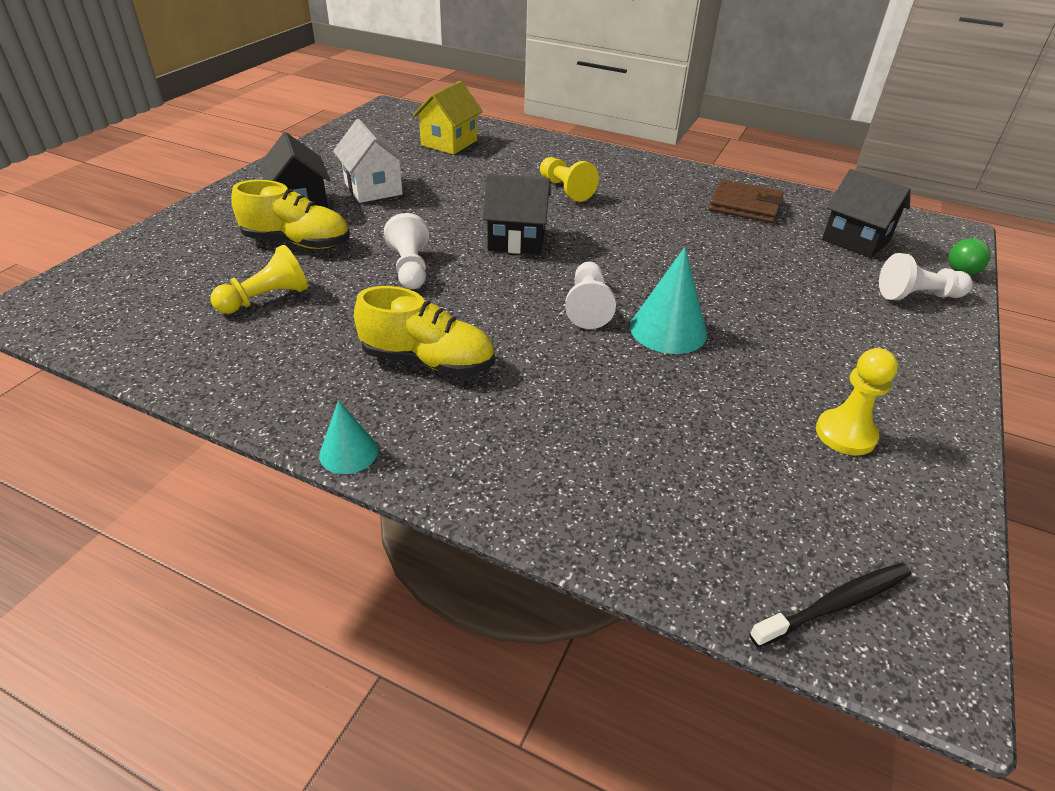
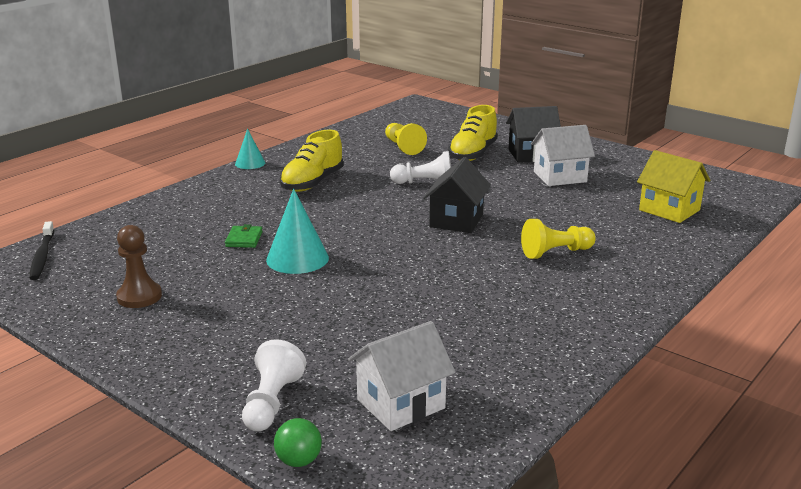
camera: 105 degrees right, 15 degrees down
(587, 307) = (344, 234): white pawn -> none
(643, 384) = (244, 239): none -> green wallet
(745, 206) = (505, 349): brown wallet -> none
(845, 434) = (139, 297): yellow pawn -> brown pawn
(855, 240) = (401, 404): black house -> white house

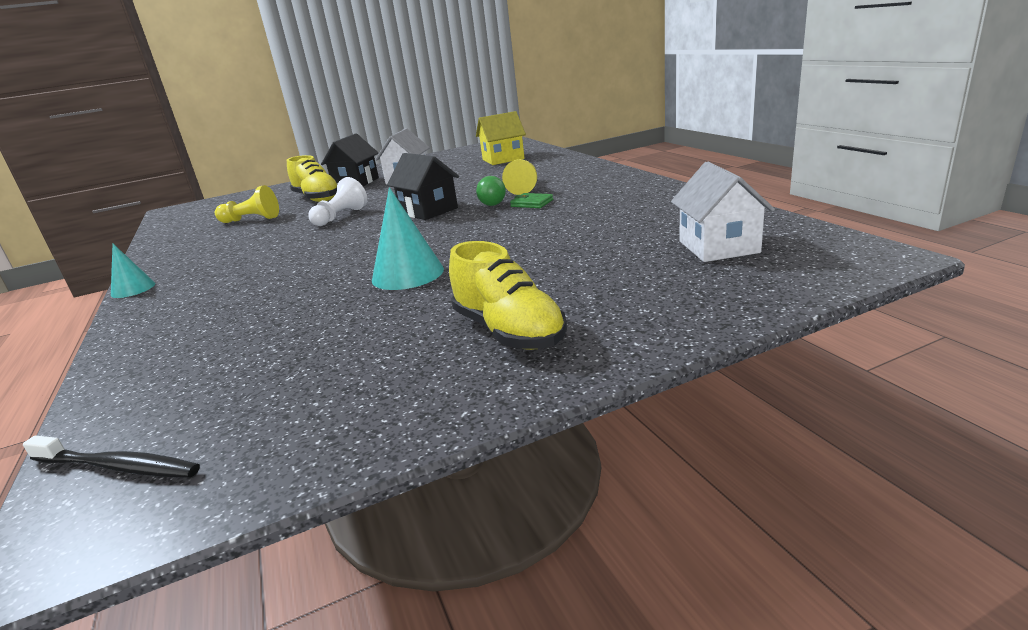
camera: 60 degrees left, 0 degrees up
(139, 297) = (377, 372): brown pawn -> none
(244, 239) = (321, 299): green wallet -> green wallet (532, 203)
(272, 402) = (690, 299): white pawn -> none
(298, 461) = (800, 291): green ball -> green ball (492, 205)
(312, 183) = (249, 260): yellow shoe -> yellow shoe (508, 331)

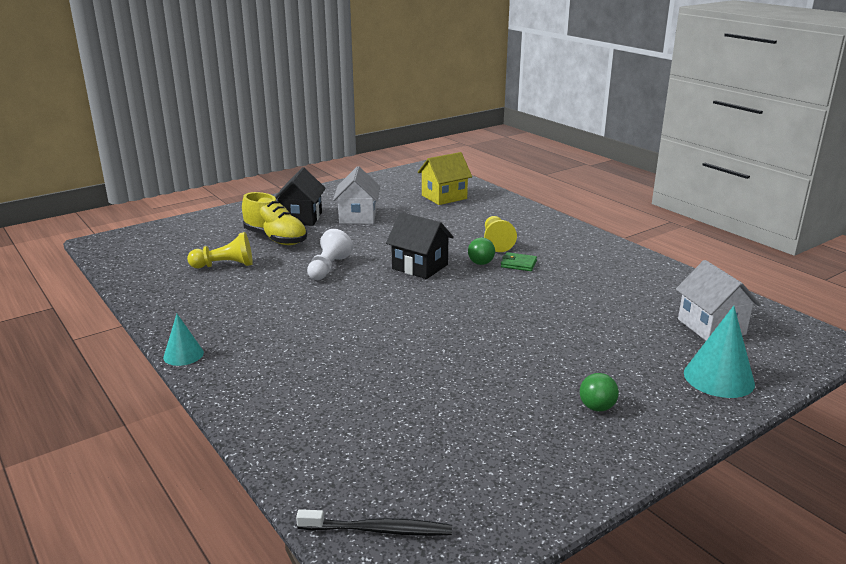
camera: 15 degrees left, 0 degrees up
(408, 274) = (463, 346): turquoise cone -> turquoise cone (718, 378)
(508, 331) = (597, 407): yellow shoe -> green ball

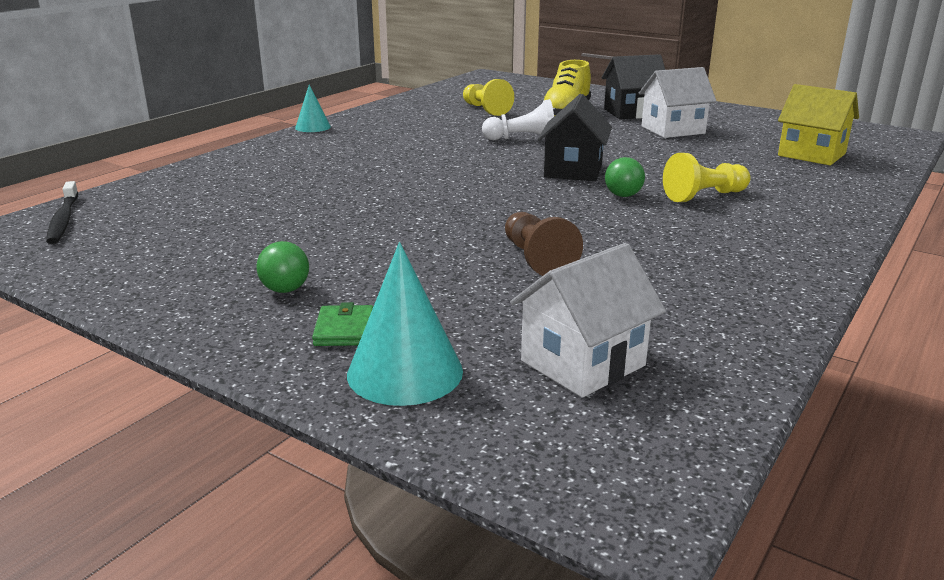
camera: 70 degrees right, 0 degrees up
(518, 264) = (649, 214): green wallet -> green wallet (344, 330)
(575, 311) = (536, 259): none -> brown pawn

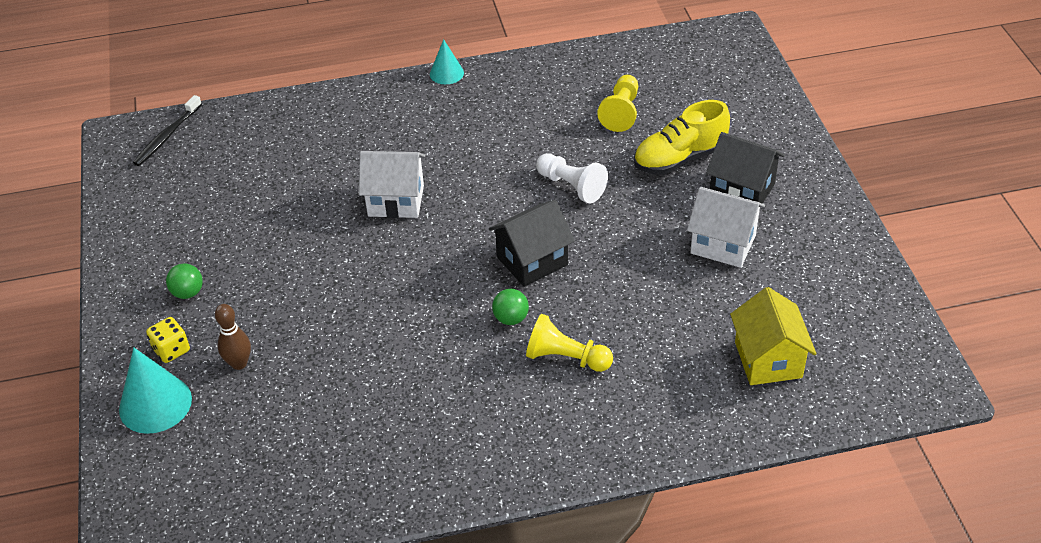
camera: 45 degrees right, 20 degrees up
(344, 330) = (171, 350): green wallet -> yellow dice
(444, 305) = (239, 363): none -> brown bowling pin
(536, 259) = (344, 354): brown pawn -> none
(583, 363) = (233, 459): white house -> white house (396, 201)

